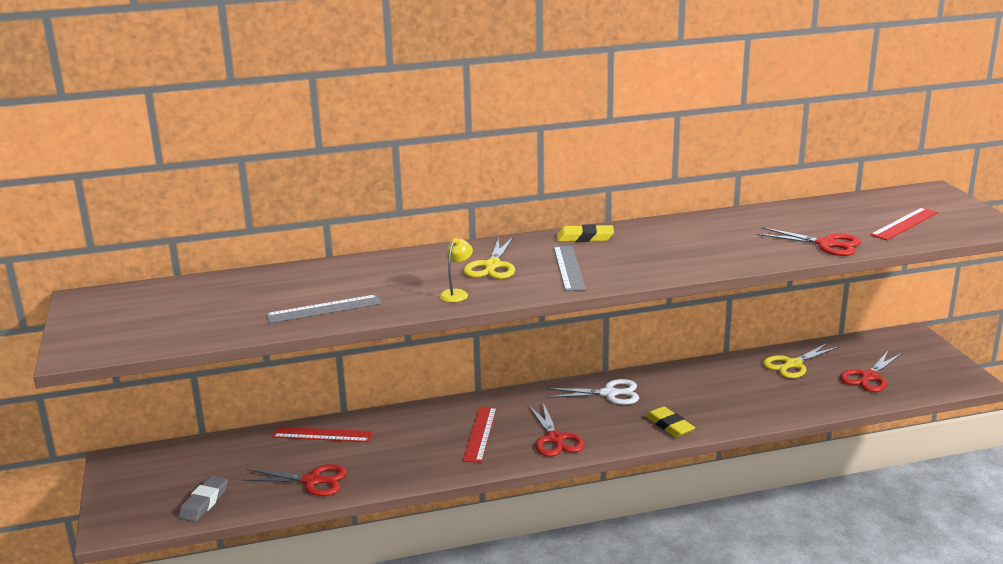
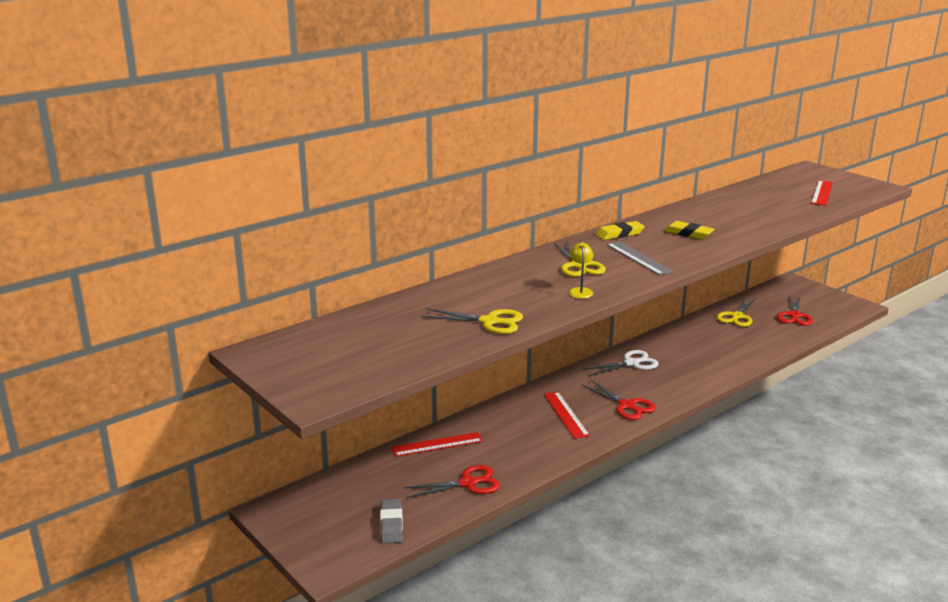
camera: 25 degrees left, 0 degrees up
(324, 309) = (489, 322): grey ruler -> yellow scissors
(669, 425) = (698, 378): yellow eraser -> yellow eraser (688, 234)
(826, 244) = (791, 214): red scissors -> none

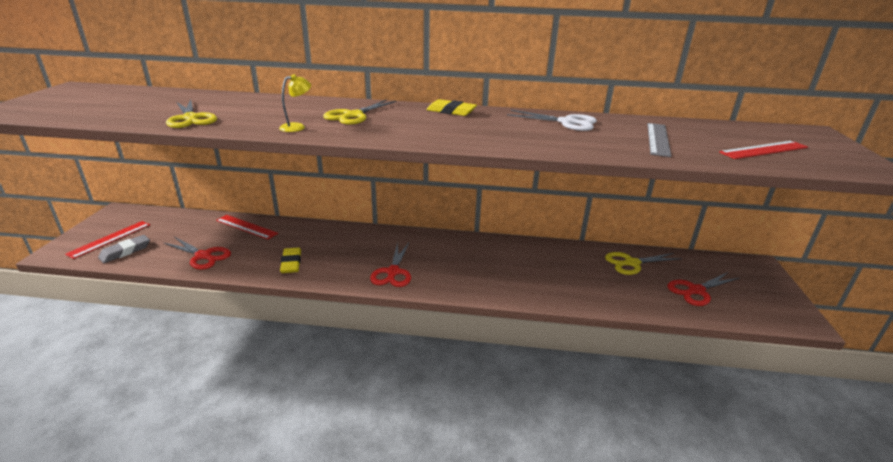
camera: 45 degrees right, 5 degrees up
(566, 414) = (345, 253): red ruler -> red ruler (110, 239)
(631, 363) = (464, 249): white scissors -> white scissors (566, 122)
(638, 258) = (409, 127): grey ruler -> grey ruler (658, 139)
(688, 234) = (506, 129): yellow eraser -> yellow eraser (291, 263)

